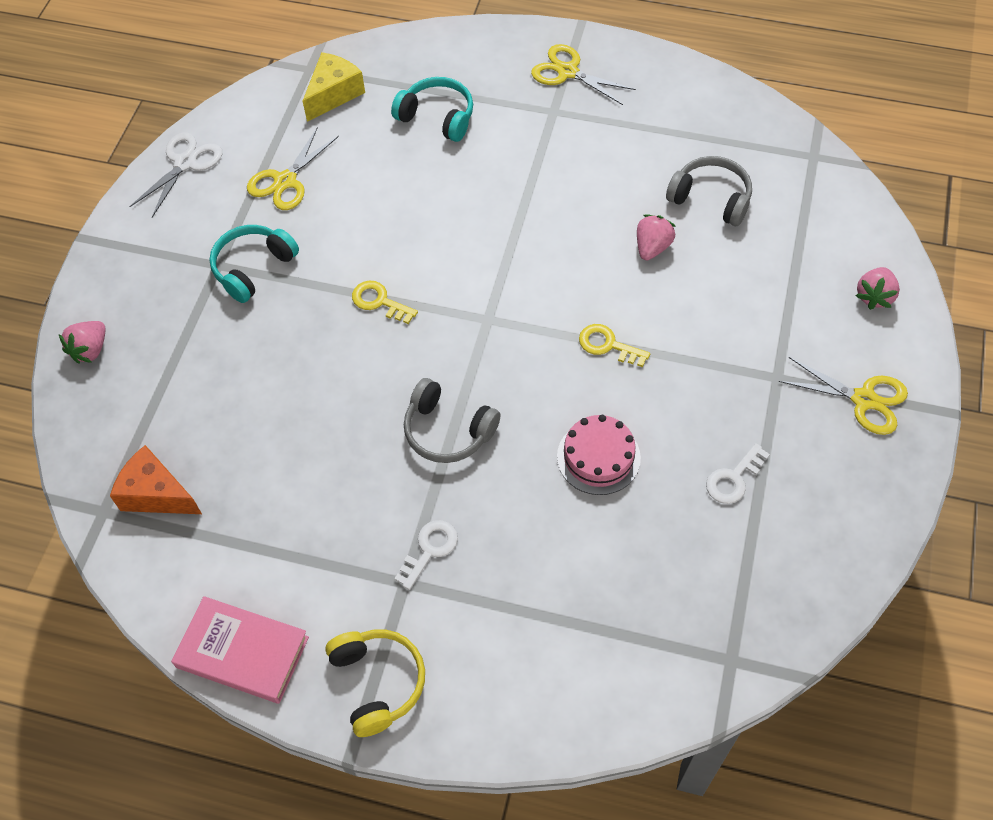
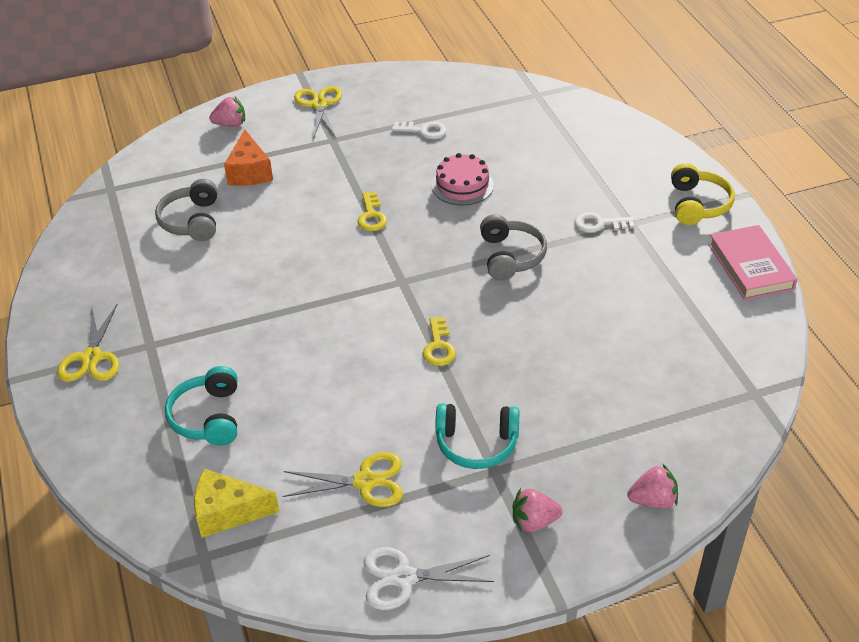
camera: 125 degrees left, 15 degrees down
(157, 494) = (711, 373): orange cheese -> orange cheese (249, 172)
(377, 682) = (697, 204): yellow headphones -> yellow headphones turned 150 degrees clockwise
(652, 247) = (264, 230): pink strawberry -> pink strawberry (534, 522)

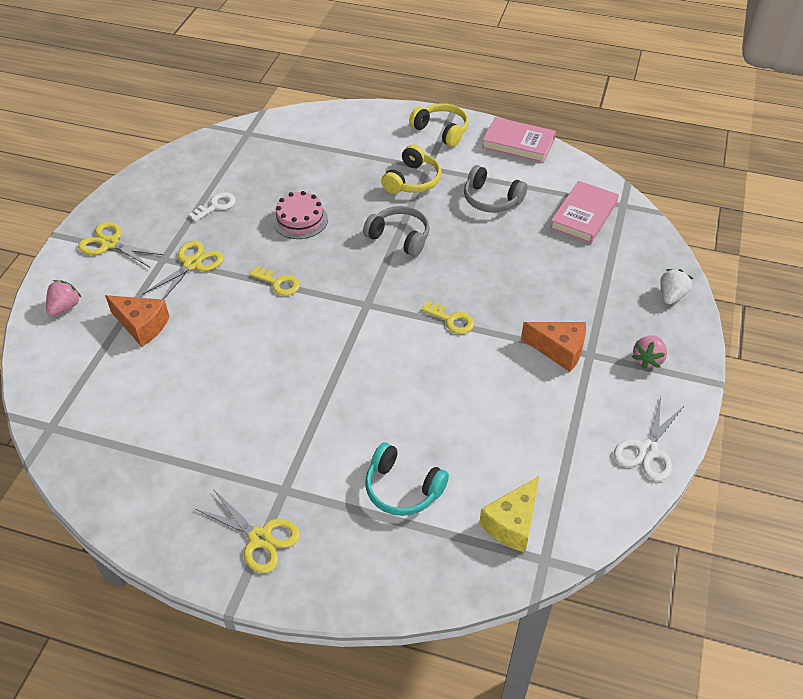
camera: 55 degrees left, 5 degrees up
(192, 221) = (160, 391): grey headphones -> grey headphones (491, 199)
(365, 482) = (546, 427): yellow scissors -> yellow scissors (192, 264)
(476, 444) = (559, 350): turquoise headphones -> orange cheese
(599, 224) = (412, 180): white key -> yellow headphones
(653, 500) = (671, 296): pink strawberry -> white strawberry
(698, 370) = (583, 216): none -> pink book

